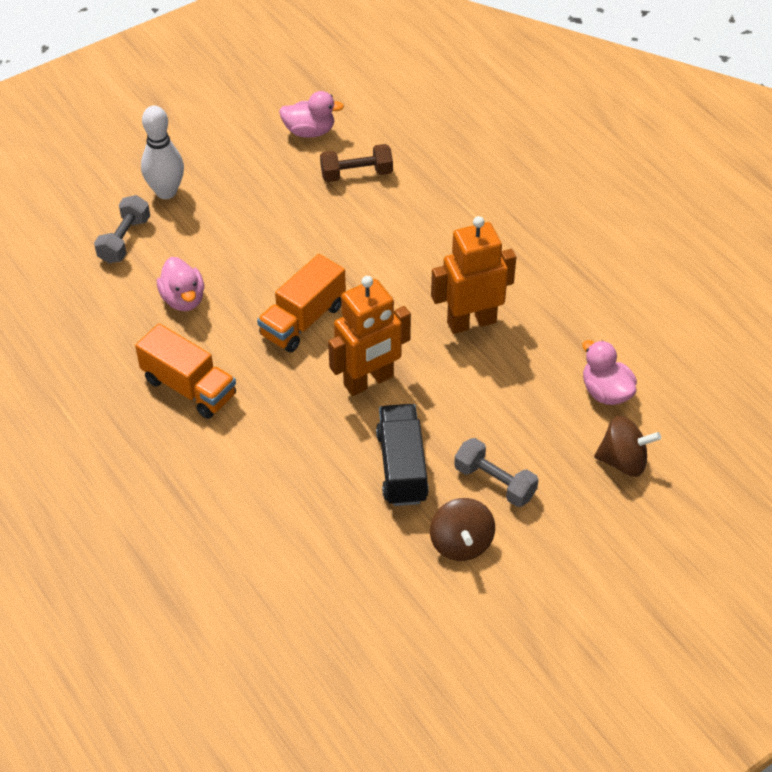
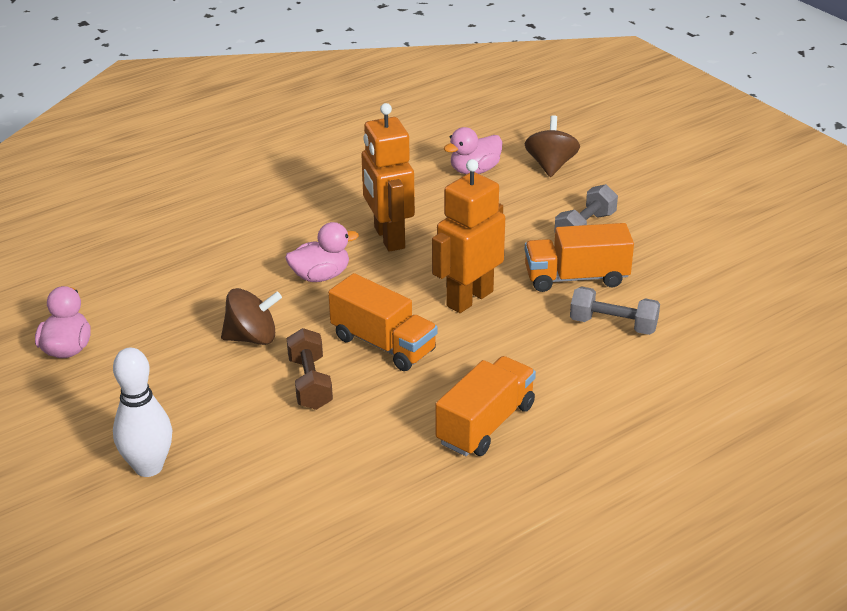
camera: 90 degrees left, 15 degrees down
(124, 240) = (234, 500): grey dumbbell -> grey dumbbell (613, 325)
(183, 299) = (346, 438): pink duck -> pink duck (321, 276)
(356, 174) = (154, 312): brown dumbbell -> brown dumbbell (310, 383)
(369, 381) = (469, 298): orange robot -> orange robot turned 105 degrees counterclockwise
(402, 467) = (576, 278): black truck -> orange truck
(461, 543) = (656, 246): brown spinning top -> brown spinning top (252, 338)

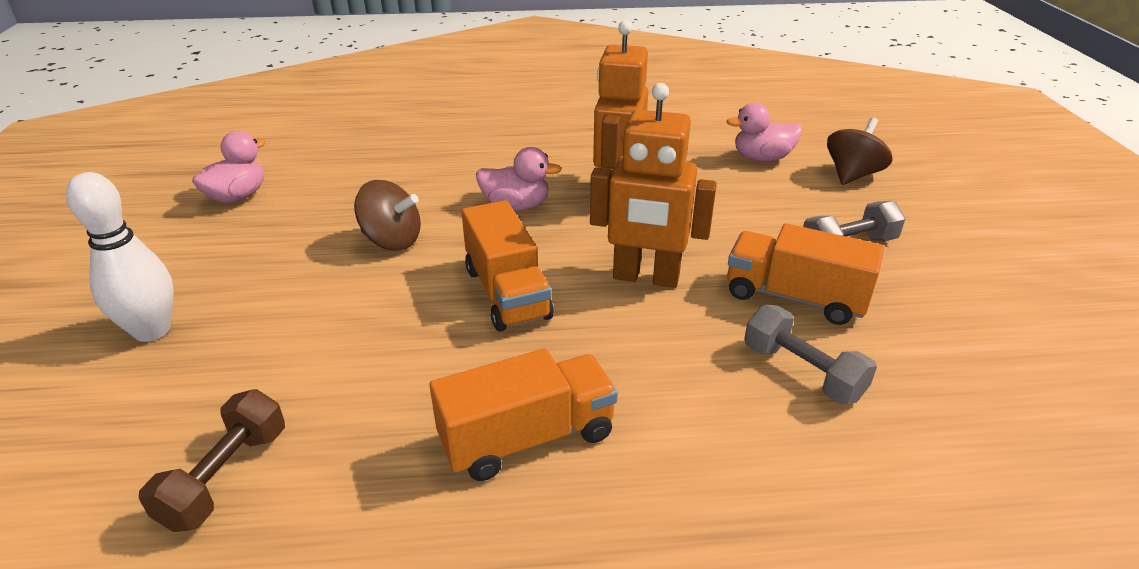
camera: 30 degrees right, 0 degrees up
(310, 383) = (392, 306): brown dumbbell -> brown dumbbell (226, 477)
(469, 298) = (646, 278): orange robot -> orange robot turned 150 degrees counterclockwise

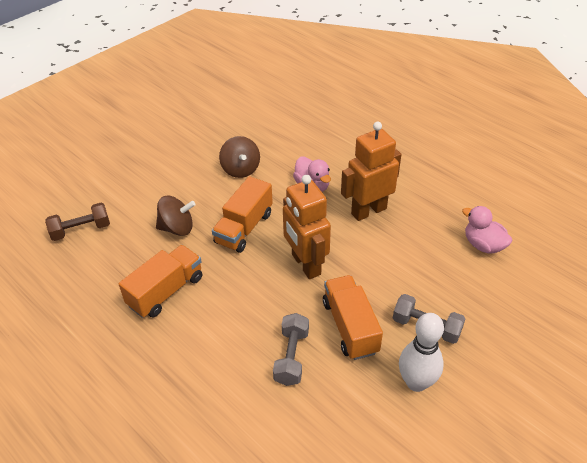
camera: 50 degrees right, 10 degrees up
(152, 331) = (124, 155): white bowling pin -> white bowling pin (416, 382)
(238, 196) = (219, 105): pink duck -> none
(527, 438) = (166, 291): orange truck -> orange truck turned 75 degrees counterclockwise
(852, 175) = (516, 294): brown spinning top -> brown spinning top (177, 228)

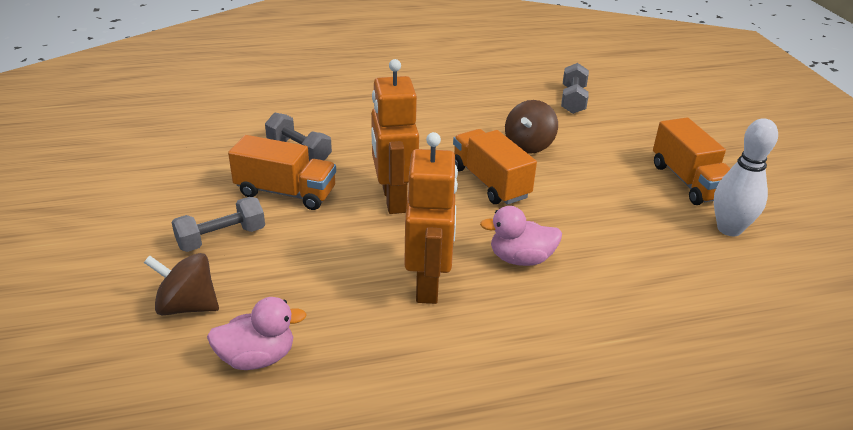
camera: 120 degrees right, 10 degrees down
(81, 230) = (573, 100): brown dumbbell -> grey dumbbell
(166, 291) = (446, 118): orange truck -> orange truck (688, 181)
(240, 169) = (602, 216): brown spinning top -> brown spinning top (187, 306)
(305, 264) = (393, 199): orange robot -> orange robot turned 105 degrees counterclockwise
(416, 382) = (182, 201): white bowling pin -> white bowling pin (729, 229)

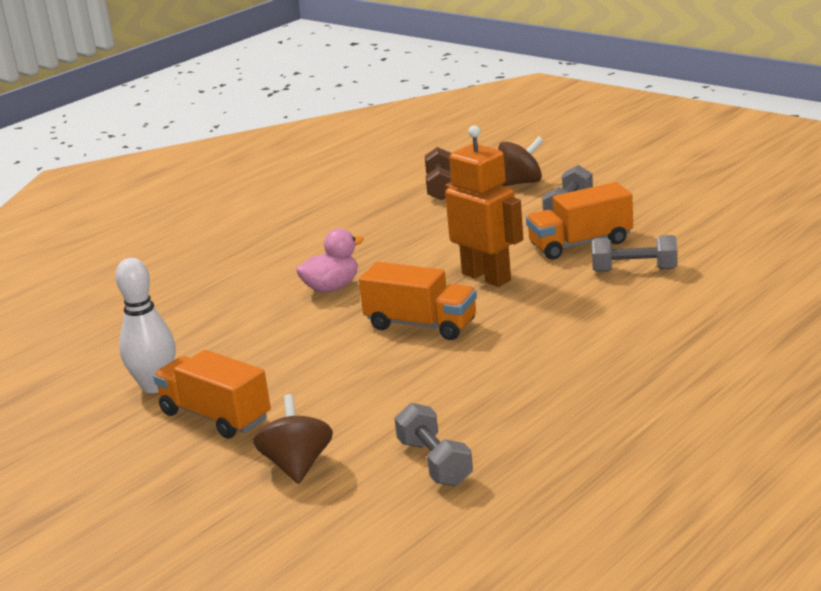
camera: 150 degrees right, 10 degrees down
(257, 358) = (441, 187): pink duck -> brown dumbbell
(428, 284) = (384, 249): orange robot -> none
(529, 145) = (424, 376): brown spinning top -> brown spinning top (297, 465)

